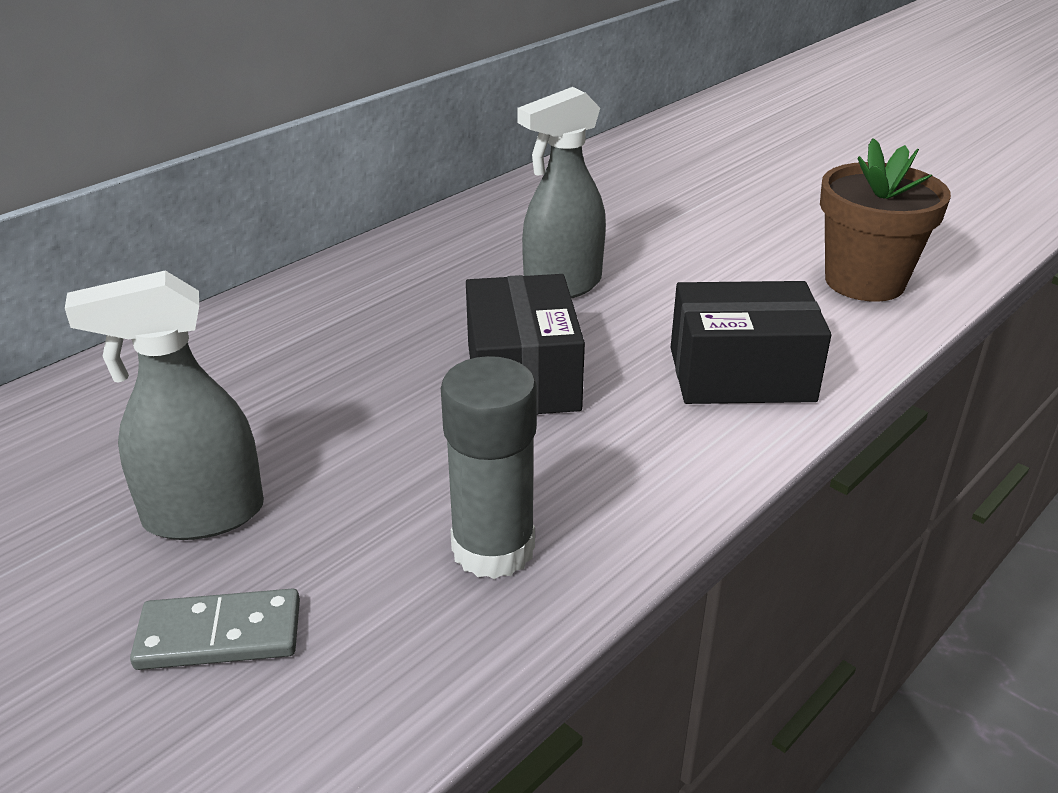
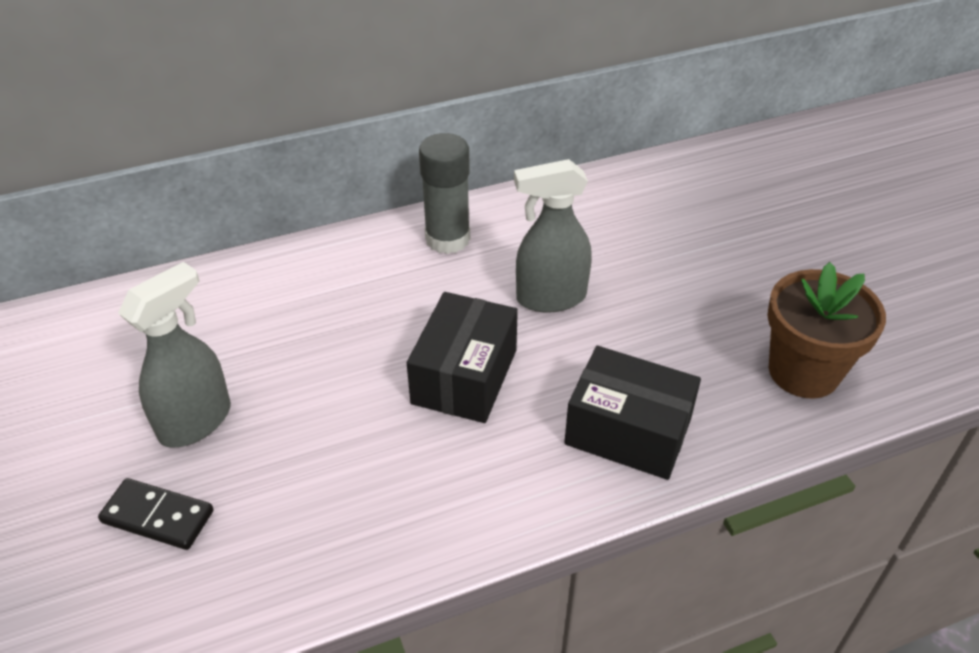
camera: 25 degrees right, 10 degrees up
(203, 516) = (196, 421): grey spray bottle -> grey spray bottle turned 120 degrees clockwise
(219, 635) = (157, 517): grey domino -> black domino
(493, 548) = (351, 518): grey glue stick -> grey glue stick (447, 239)

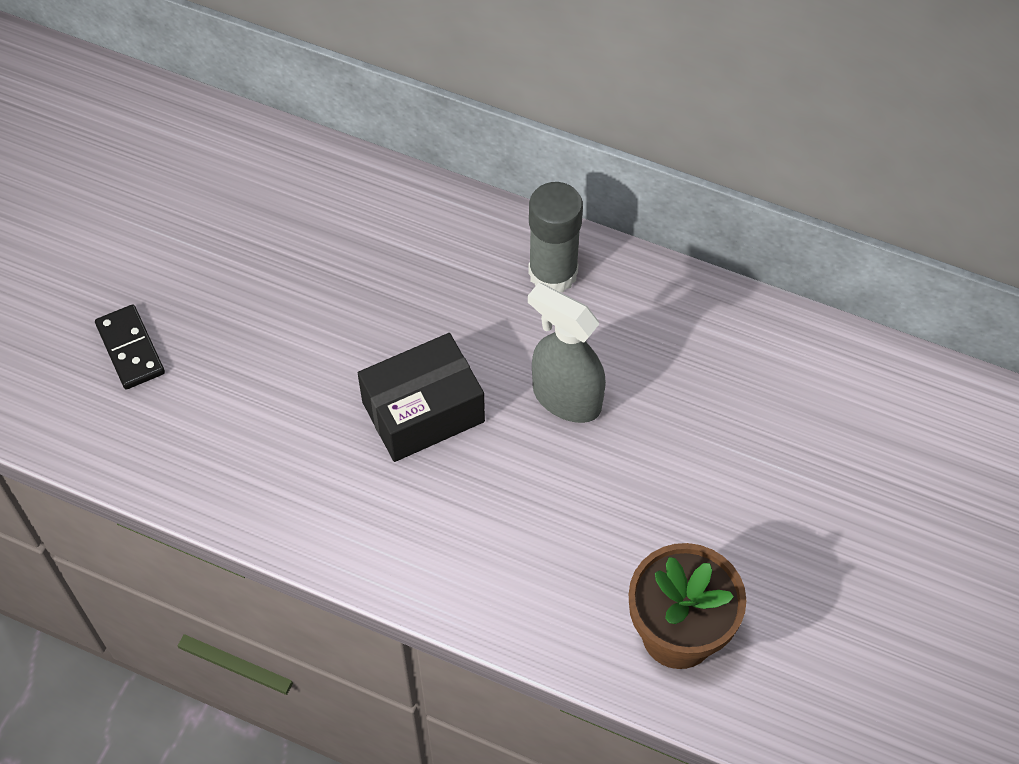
camera: 45 degrees right, 15 degrees up
(196, 421) = (216, 293): grey spray bottle -> none
(628, 431) = (483, 558): black box -> none

